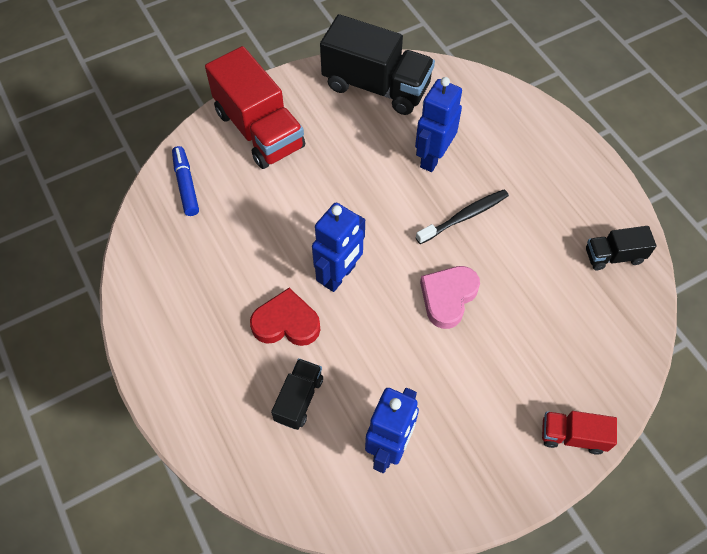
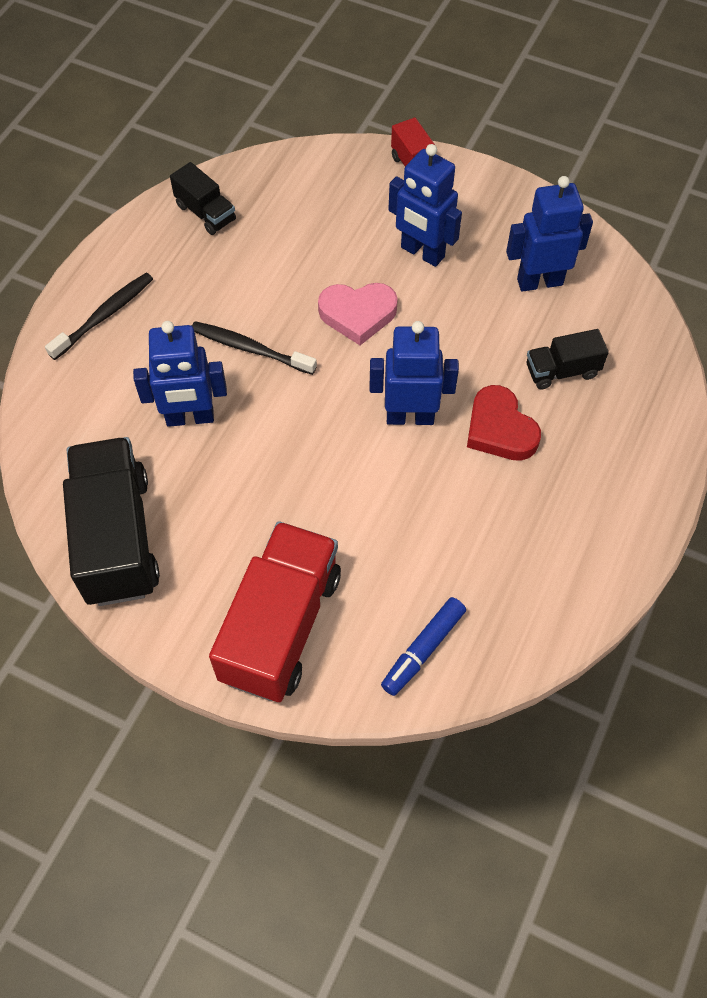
camera: 125 degrees left, 0 degrees up
(477, 379) = (422, 253): none -> blue robot
(550, 152) = (104, 315): none -> black toothbrush

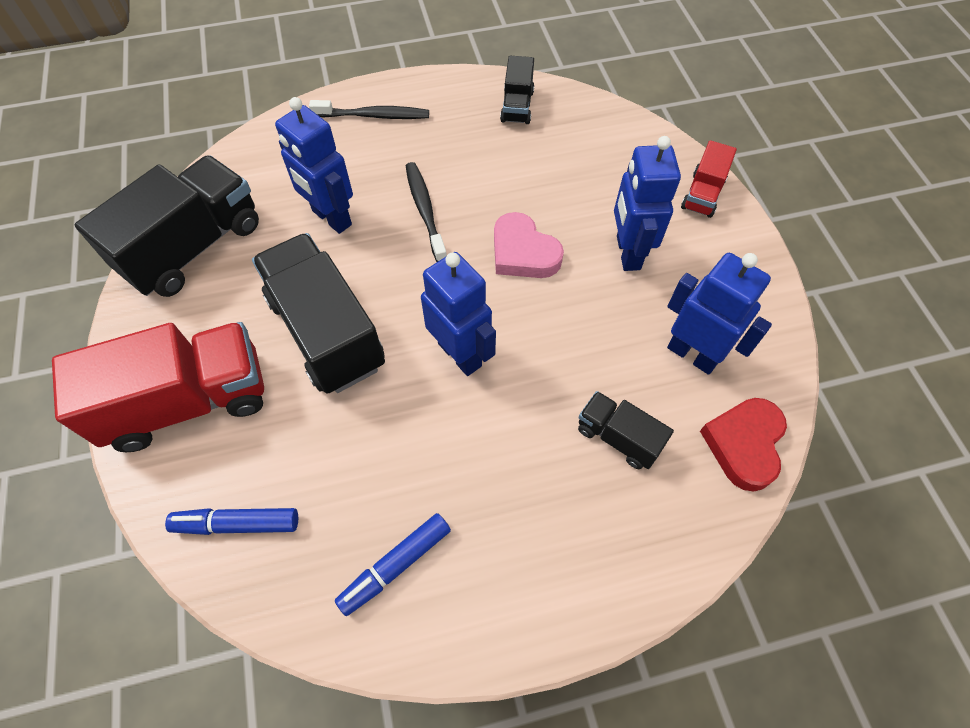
camera: 50 degrees right, 0 degrees up
(305, 491) = (326, 332): none -> black truck
(500, 429) = (509, 430): red heart -> red heart (744, 444)
(542, 566) = (396, 565): none -> blue marker

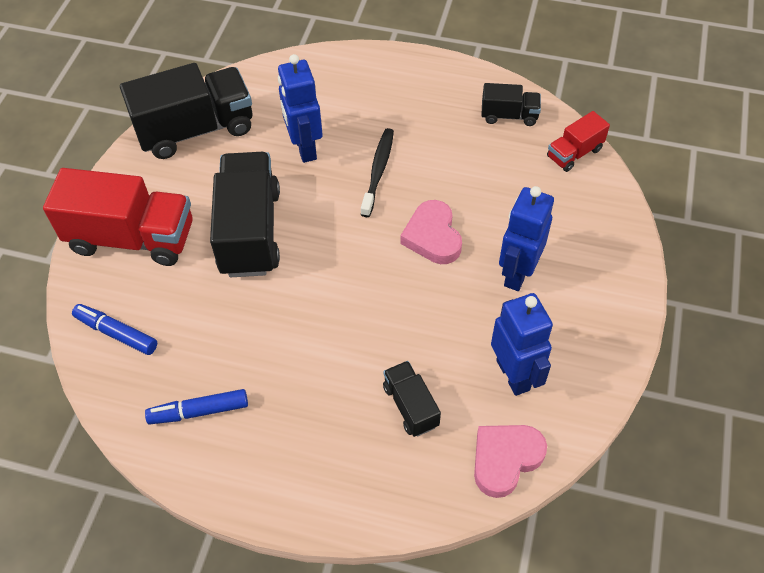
camera: 30 degrees right, 5 degrees down
(374, 116) = (387, 79): black toothbrush -> none
(460, 354) = (334, 291): blue robot -> none
(517, 106) = (509, 115): black truck -> black truck turned 120 degrees counterclockwise
(702, 194) = (618, 254): red truck -> red truck (574, 153)
(744, 444) = (505, 459): red heart -> pink heart

